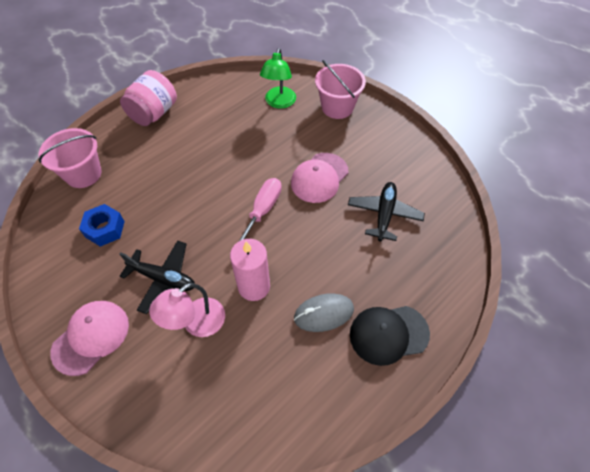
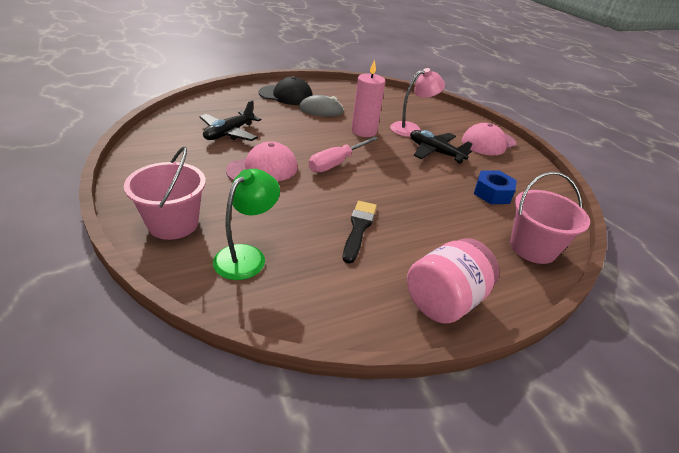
camera: 165 degrees left, 20 degrees down
(218, 145) = (359, 228): none -> black brush

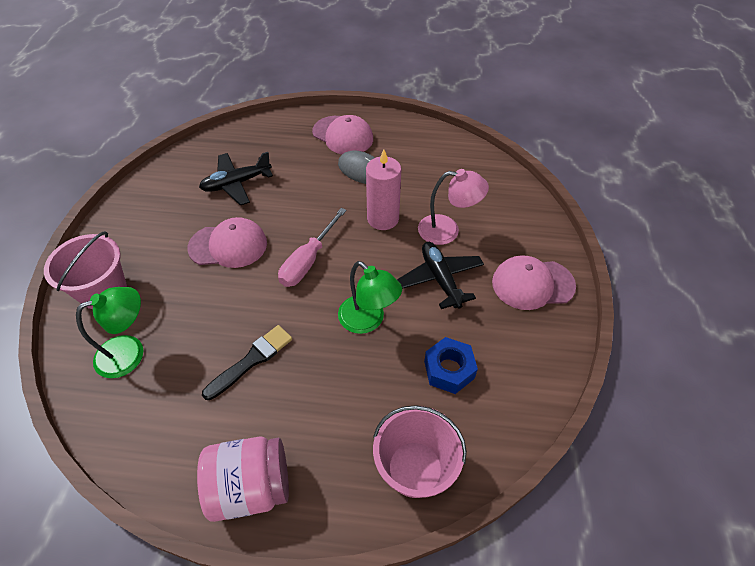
camera: 35 degrees right, 15 degrees up
(286, 95) = (343, 135): black cap -> pink cap
(337, 163) = (308, 260): pink screwdriver -> pink screwdriver turned 45 degrees counterclockwise
(415, 183) = (368, 321): none -> green lamp

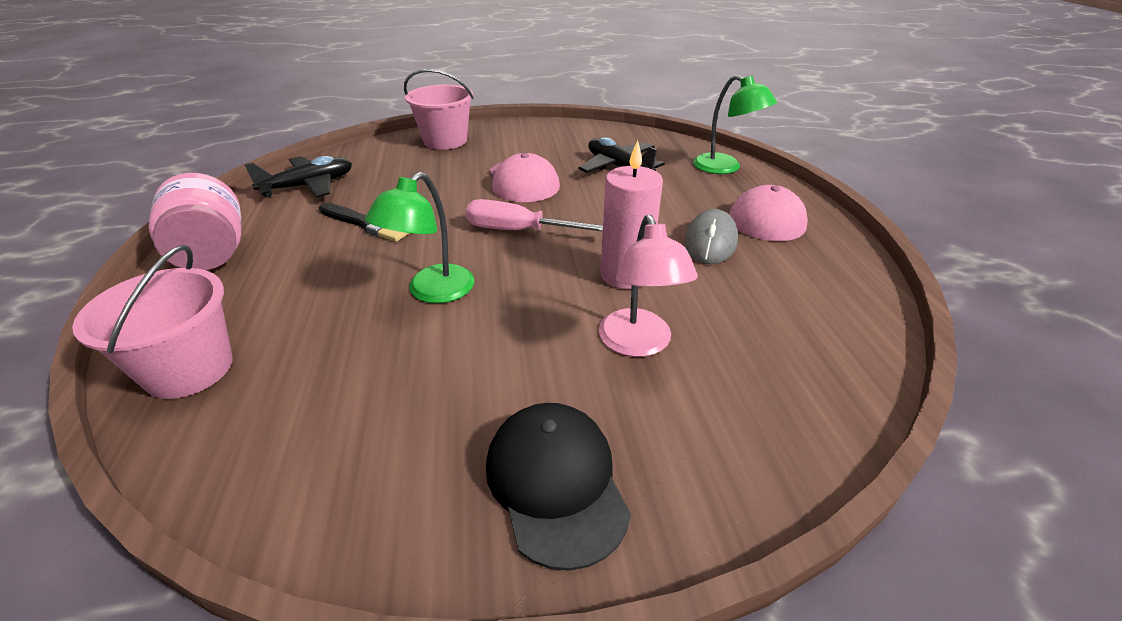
camera: 75 degrees right, 15 degrees down
(130, 352) = (378, 166): green lamp -> green lamp (725, 168)
(440, 279) = (527, 350): black plane -> black plane (309, 186)
(449, 370) = (348, 383): blue nut -> none
(532, 284) = (556, 483): pink cap -> black cap

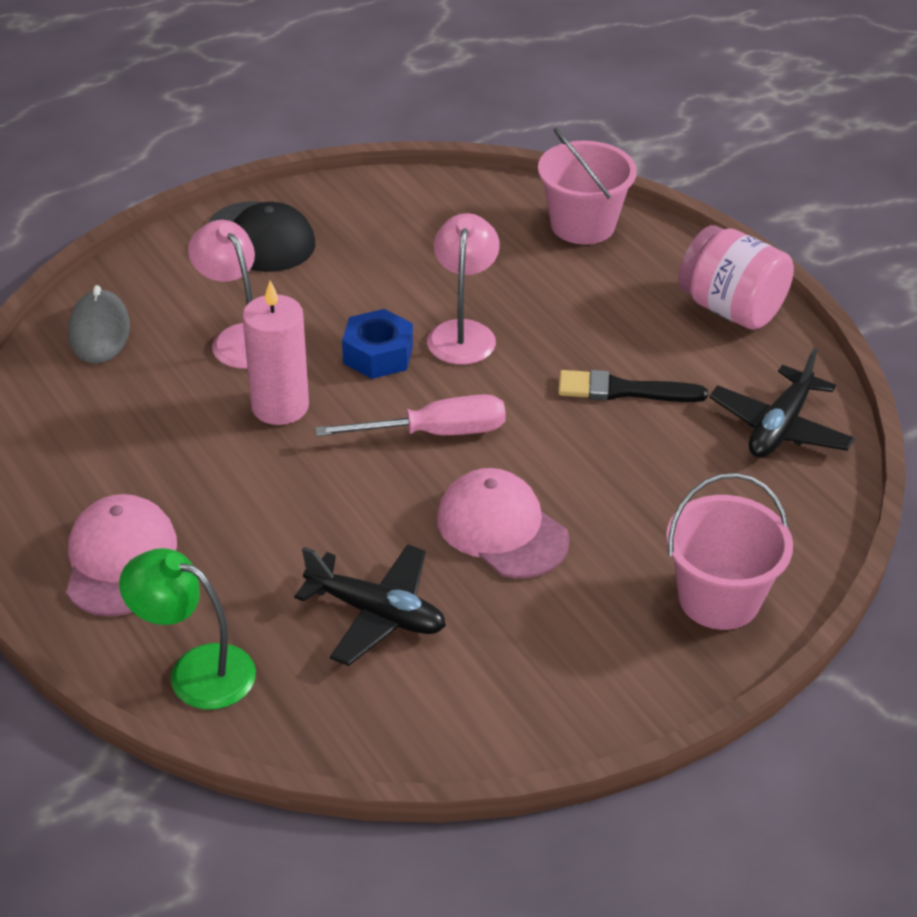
camera: 155 degrees right, 5 degrees up
(432, 292) = (463, 332): green lamp -> pink lamp
(518, 293) = (378, 354): none -> blue nut
(710, 242) = (194, 484): grey mouse -> grey mouse (99, 332)

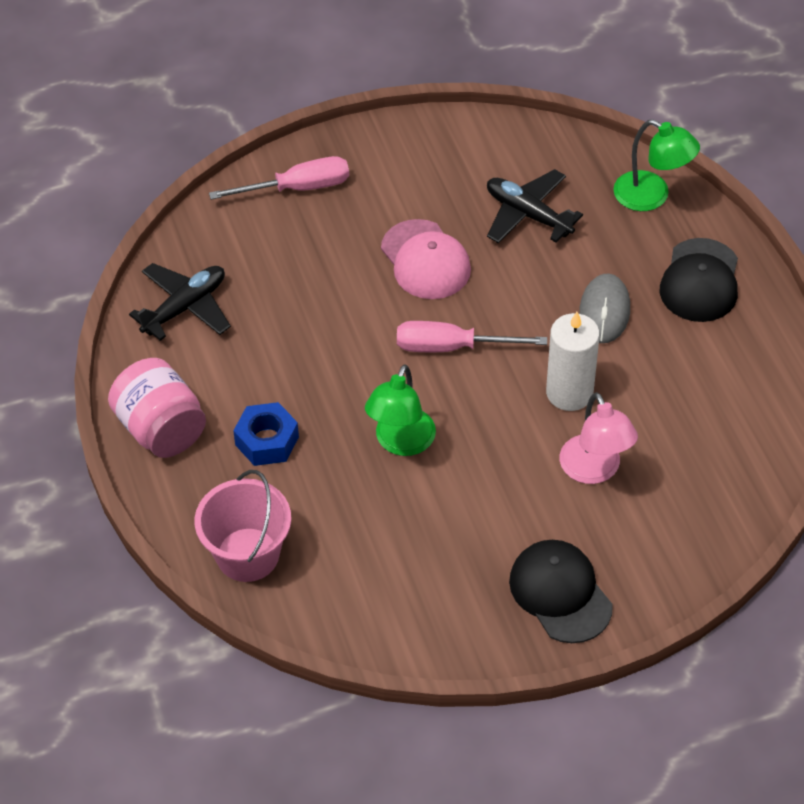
camera: 165 degrees left, 10 degrees up
(99, 332) = (717, 499): grey mouse -> grey mouse (604, 311)
(120, 560) = (700, 281): pink cap -> black cap
(280, 406) = (569, 392): pink candle -> white candle
(378, 354) = (479, 432): blue nut -> blue nut (267, 441)
(463, 332) = (401, 443): pink lamp -> green lamp
(623, 390) = (290, 361): black brush -> none
(719, 598) = (297, 188): pink bucket -> pink screwdriver

